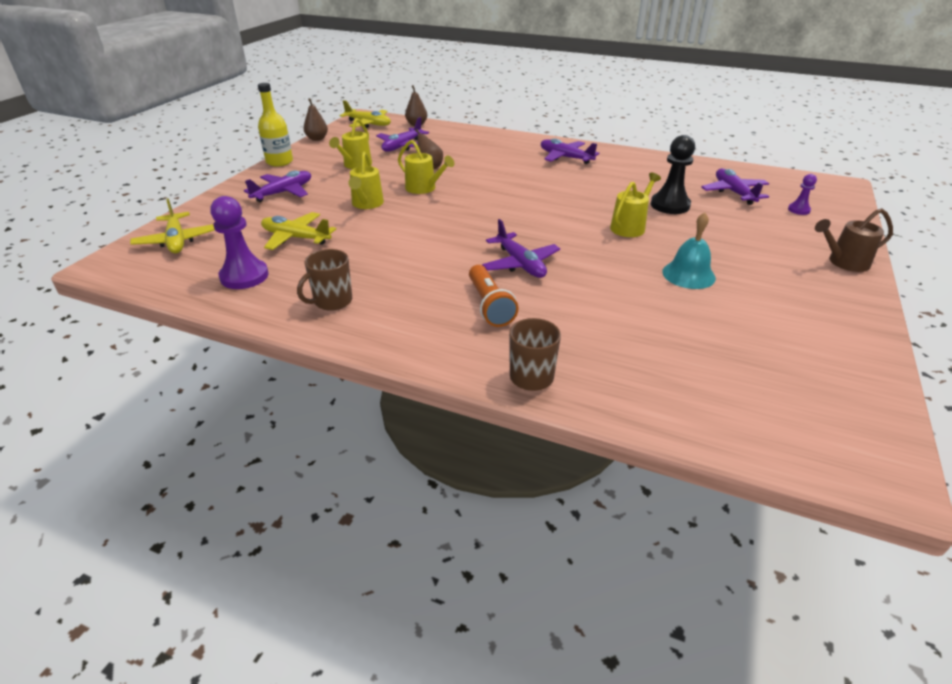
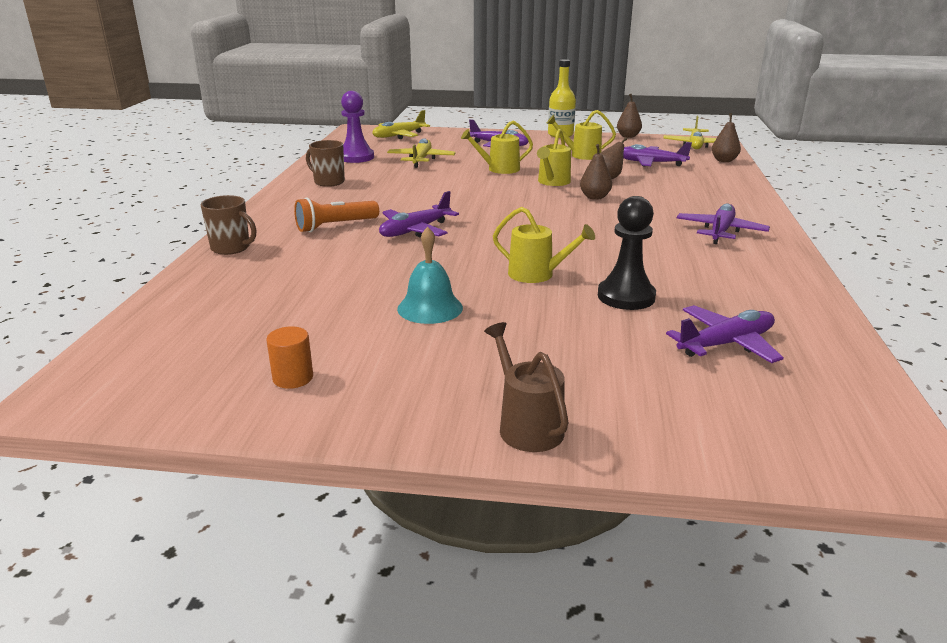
camera: 75 degrees right, 10 degrees down
(474, 180) = (594, 197): none -> brown pear
(798, 210) = (710, 400): purple pawn -> none
(813, 342) = (293, 378): none -> orange cylinder

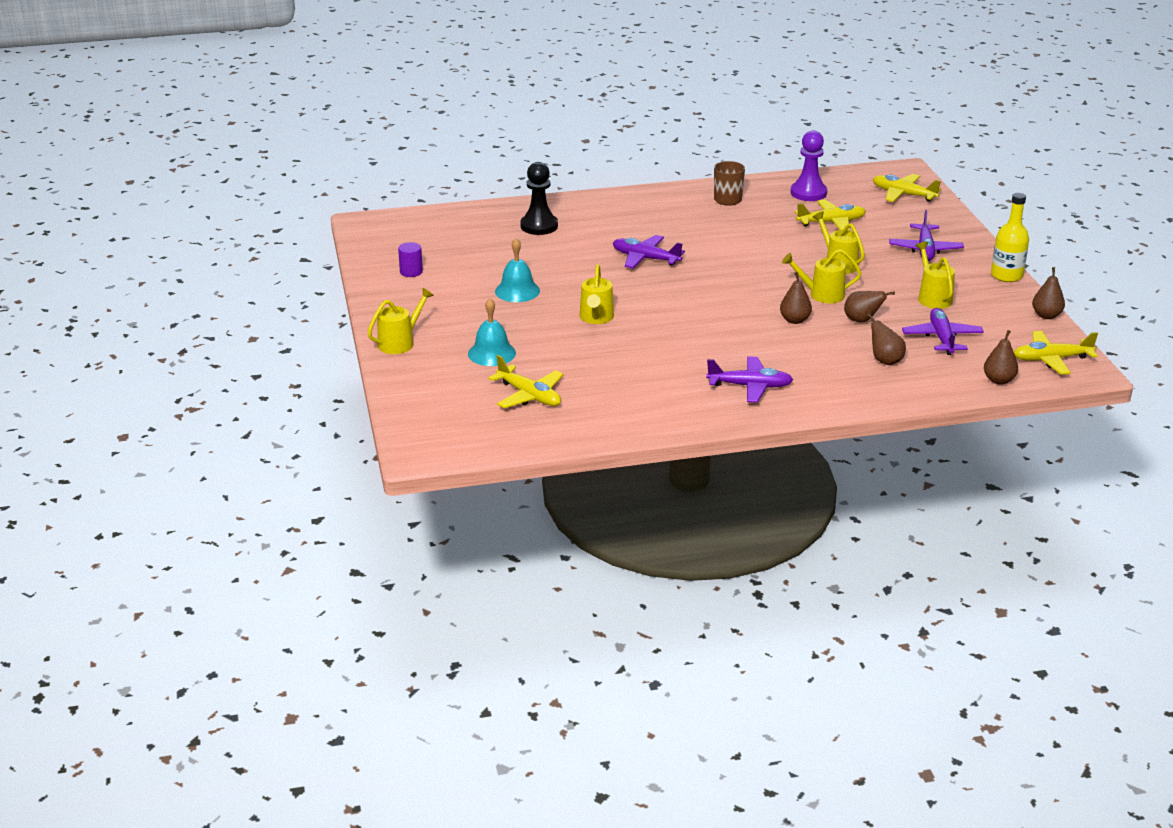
camera: 70 degrees right, 5 degrees up
(231, 248) = (563, 205): brown mug -> none
(293, 378) = (411, 272): orange cylinder -> purple cylinder
(335, 226) = (630, 228): orange flashlight -> none
(527, 426) = (399, 342): brown watering can -> yellow watering can
(597, 352) = (491, 353): none -> turquoise bell
(626, 296) = (581, 355): black pawn -> black pawn (539, 226)
(683, 183) = (885, 360): none -> brown pear
(726, 344) = (529, 396): purple plane -> yellow plane

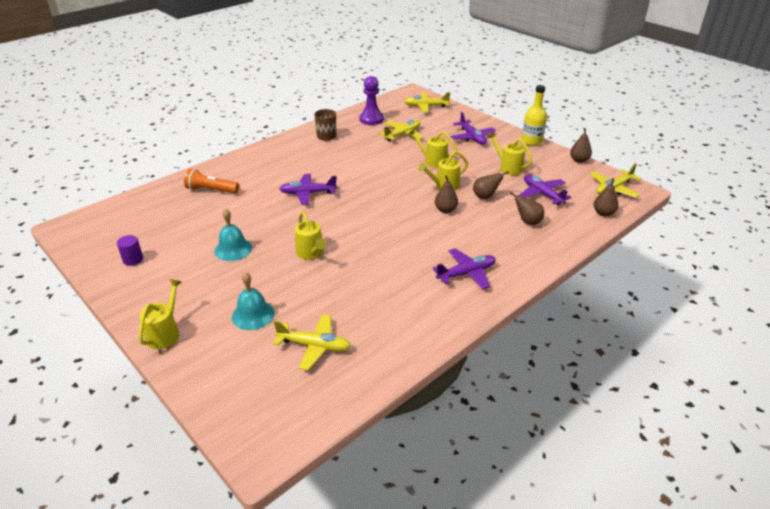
camera: 30 degrees left, 5 degrees up
(539, 226) = (211, 190): black pawn -> orange flashlight

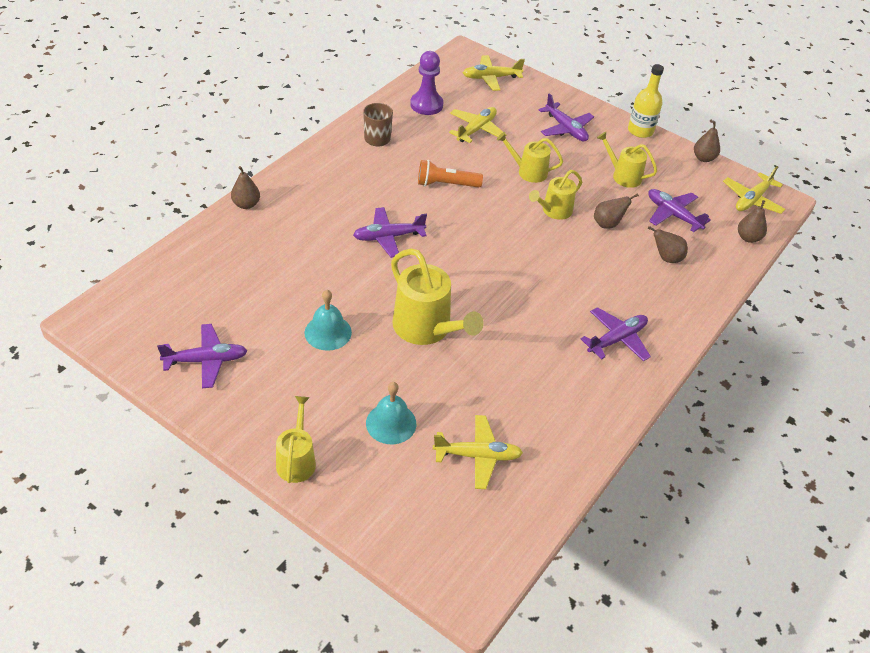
camera: 15 degrees left, 10 degrees up
(133, 259) = (206, 360): purple cylinder -> purple plane
(211, 190) = (259, 242): orange flashlight -> orange flashlight (446, 184)
(311, 253) = (426, 328): yellow watering can -> yellow watering can, size x1.67
(445, 210) = (566, 248): brown pear -> brown pear (246, 204)

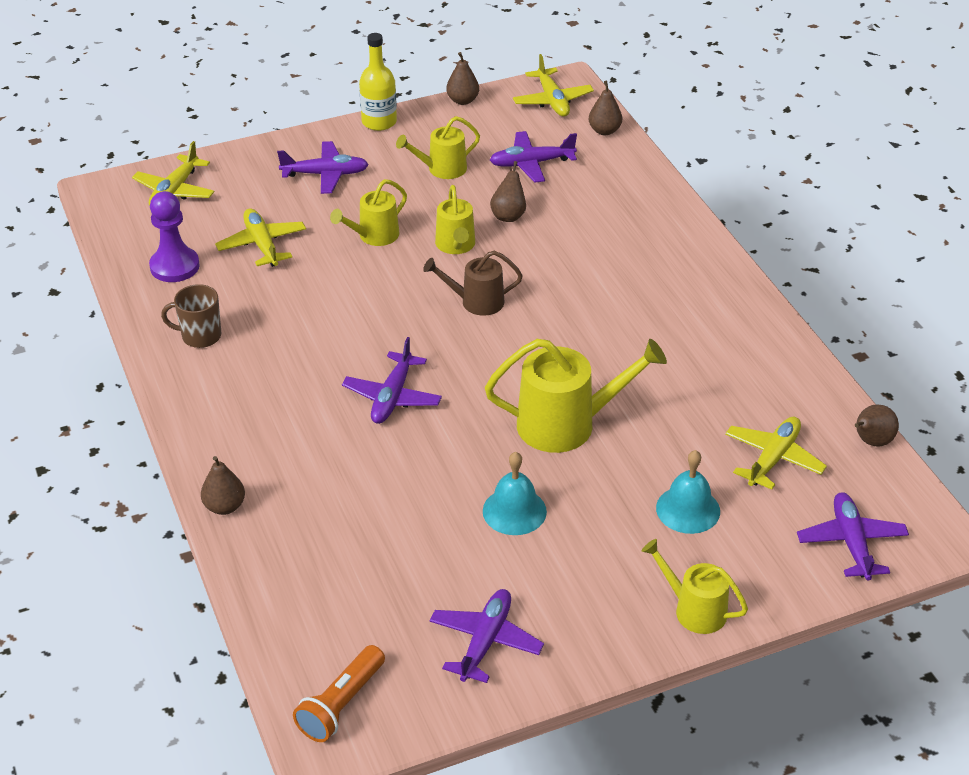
camera: 55 degrees left, 5 degrees down
(446, 184) = (339, 311): orange flashlight -> orange flashlight (341, 704)
(508, 241) = (476, 302): none -> brown watering can
(617, 339) = (680, 287): purple plane -> purple plane (851, 542)
(666, 258) = (591, 199): brown pear -> brown pear (871, 441)

